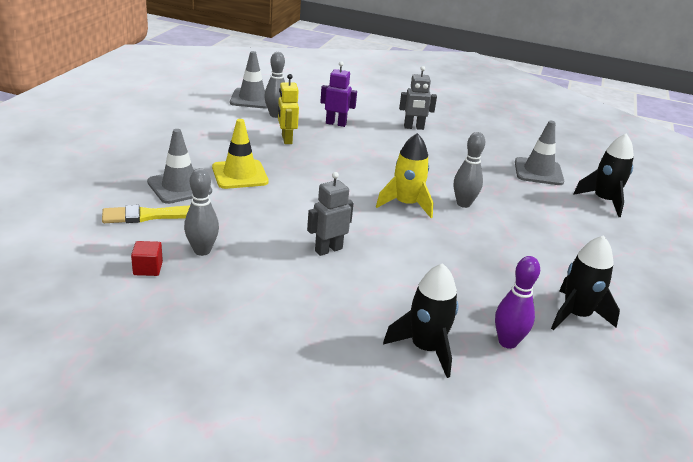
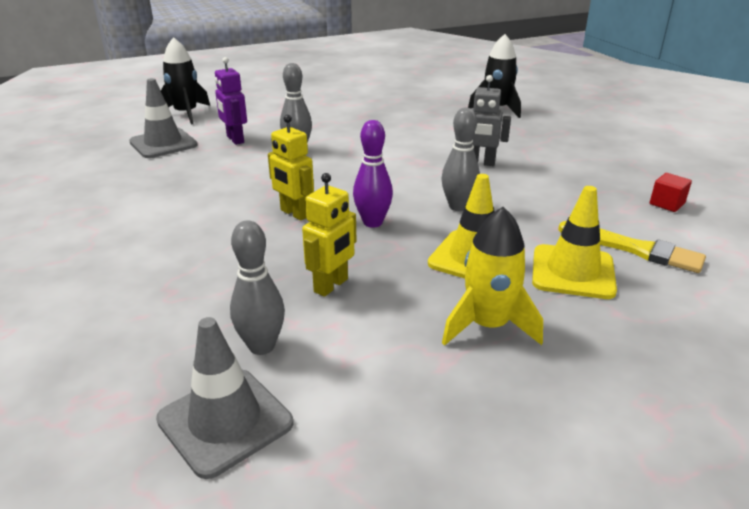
camera: 130 degrees left, 0 degrees up
(179, 187) = (573, 272): grey traffic cone -> yellow traffic cone
(202, 251) = (601, 199): grey bowling pin -> grey bowling pin (458, 207)
(336, 123) = (209, 282): purple robot -> purple robot (235, 139)
(367, 162) = (294, 213): none -> yellow robot
(406, 204) = (348, 166): yellow rocket -> yellow rocket (487, 326)
(413, 127) = (132, 231): grey robot -> none
(507, 342) = (443, 97): purple bowling pin -> purple bowling pin (372, 222)
(576, 315) = (378, 91): black rocket -> none

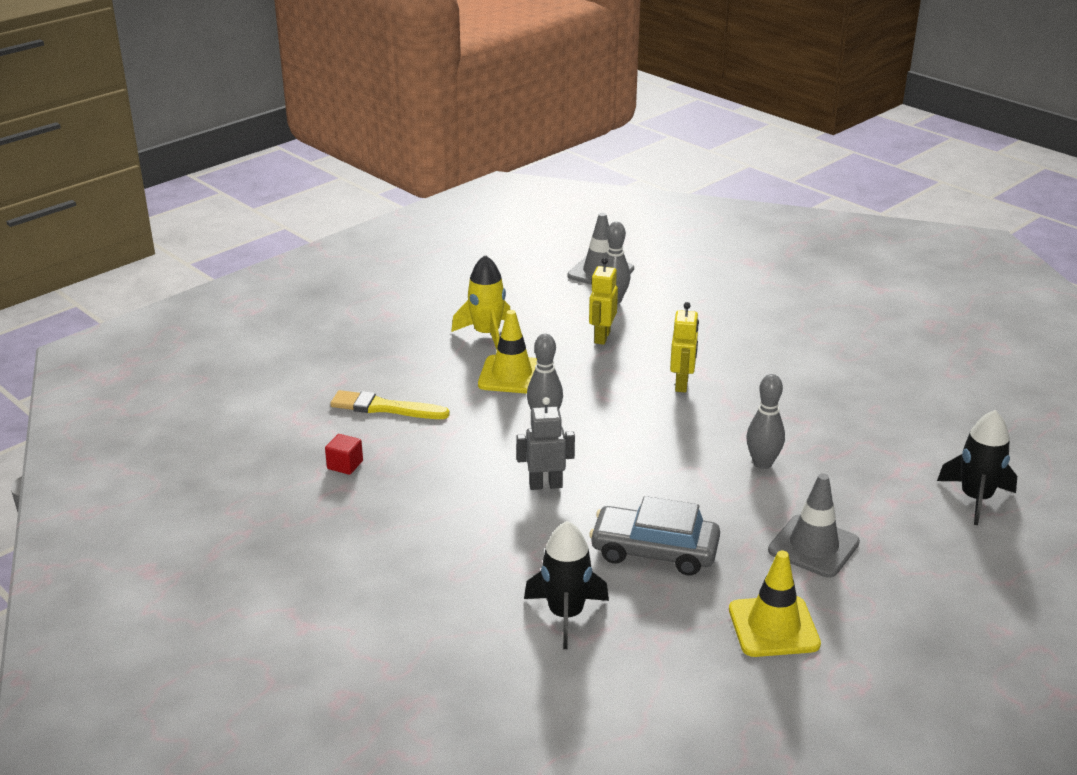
camera: 160 degrees right, 0 degrees up
(163, 144) = (916, 440): grey traffic cone -> grey traffic cone (813, 546)
(235, 139) = (849, 463): purple robot -> none
(294, 213) = (682, 384): yellow robot -> yellow robot turned 75 degrees clockwise
(372, 222) = (609, 389): purple bowling pin -> none
(423, 123) = (654, 551): none -> grey car
(573, 272) = (434, 379): yellow traffic cone -> yellow traffic cone (773, 627)

